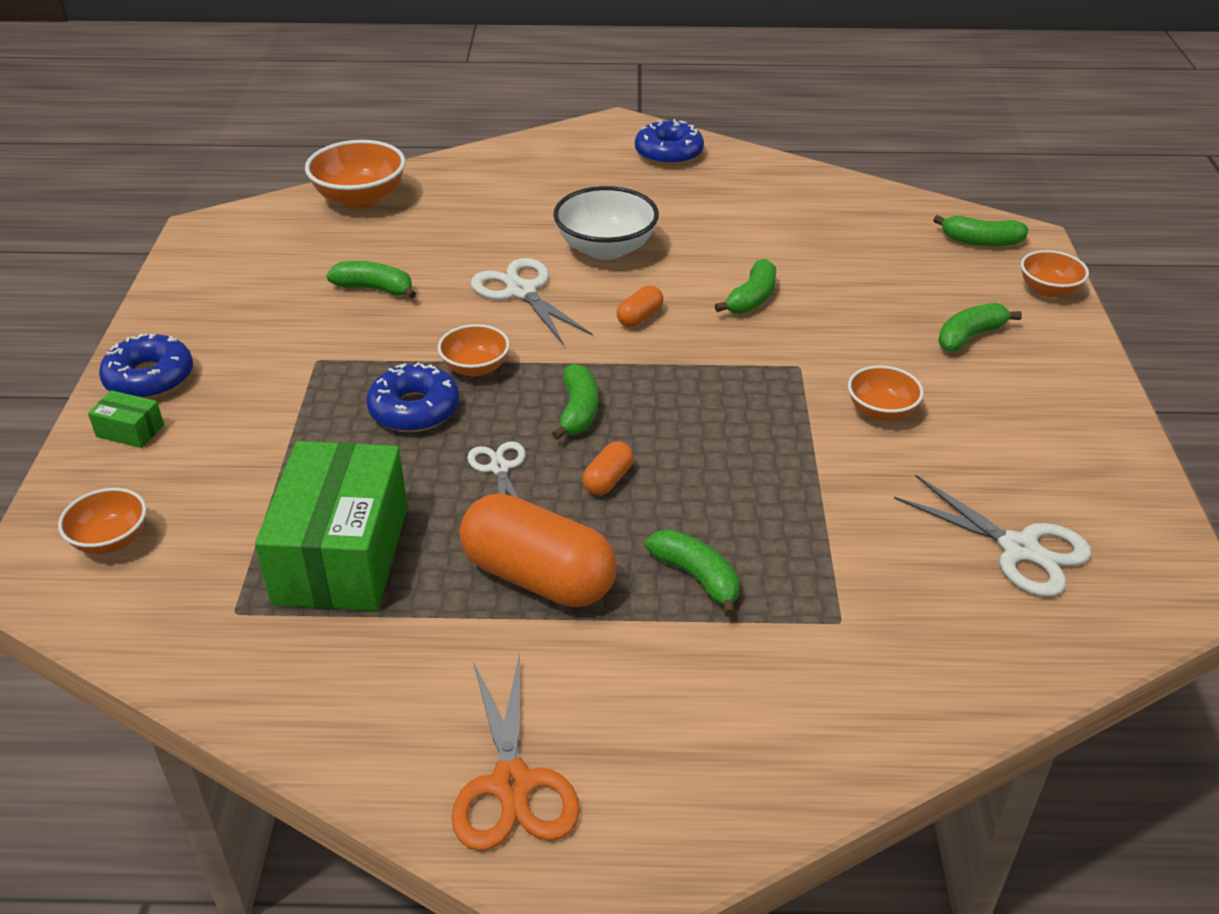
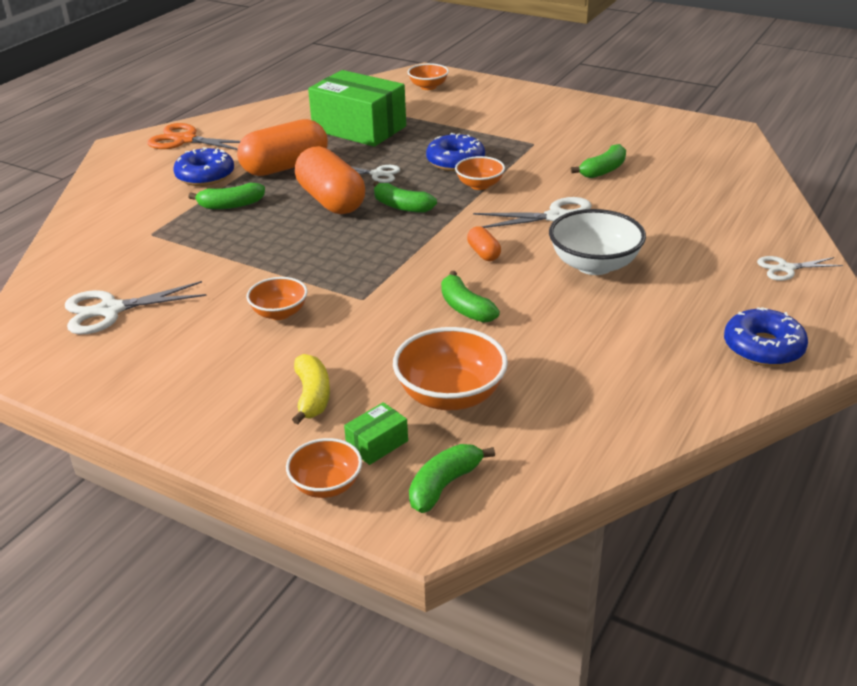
camera: 120 degrees right, 5 degrees down
(130, 431) = (510, 95): green box -> green box (377, 444)
(149, 378) = (555, 102): blue donut -> blue donut (205, 176)
(360, 198) = (746, 184): orange bowl -> orange bowl (450, 395)
(530, 159) = (786, 268): none -> white scissors
(608, 480) = (331, 200): orange capsule -> orange capsule, size x2.24
(970, 336) = (312, 396): green banana -> yellow banana

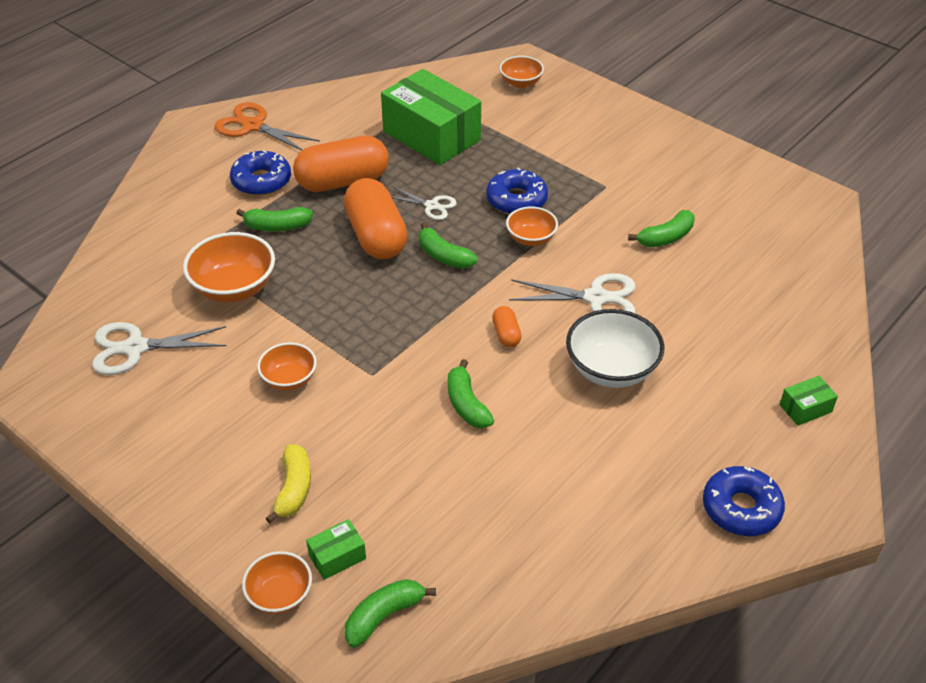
camera: 10 degrees right, 10 degrees up
(450, 395) = (420, 512): orange bowl -> orange bowl (234, 288)
(786, 268) = (805, 408): white scissors -> green box

